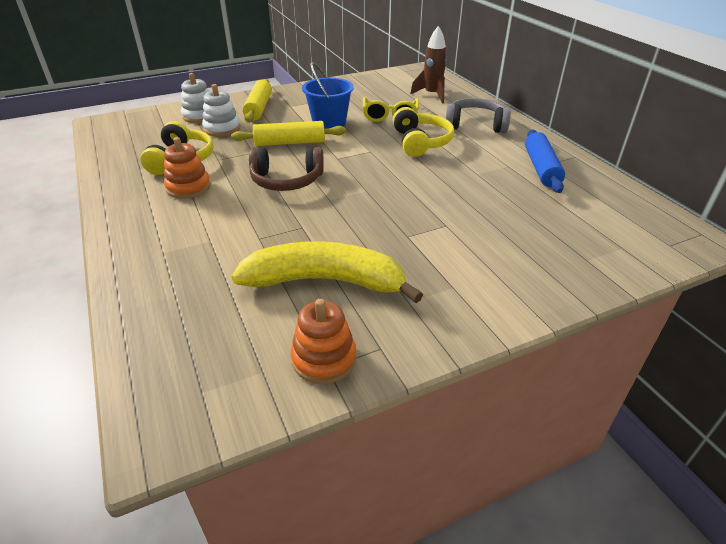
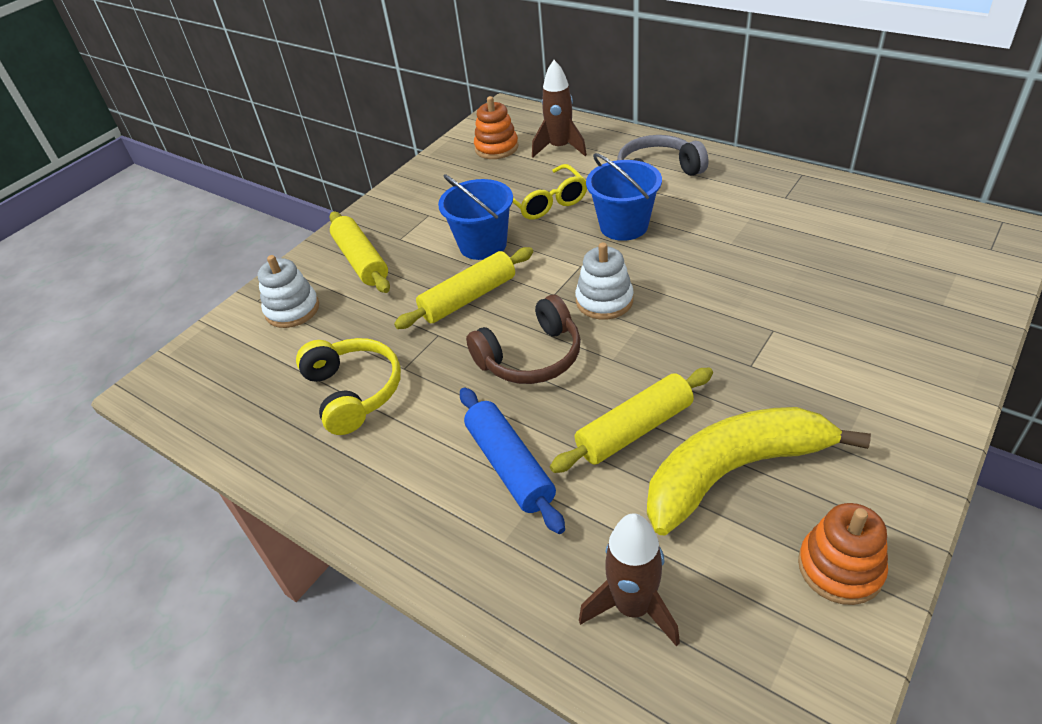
camera: 25 degrees left, 5 degrees up
(184, 313) = (633, 607): none -> brown rocket
(188, 187) = (417, 430): orange stacking toy -> orange stacking toy (496, 148)
(222, 128) = (350, 316): white stacking toy -> white stacking toy (604, 301)
(297, 236) = (635, 430): none -> yellow rolling pin
(421, 142) = (623, 226): yellow headphones -> blue bucket
(541, 168) = (786, 206): blue rolling pin -> blue rolling pin (510, 465)

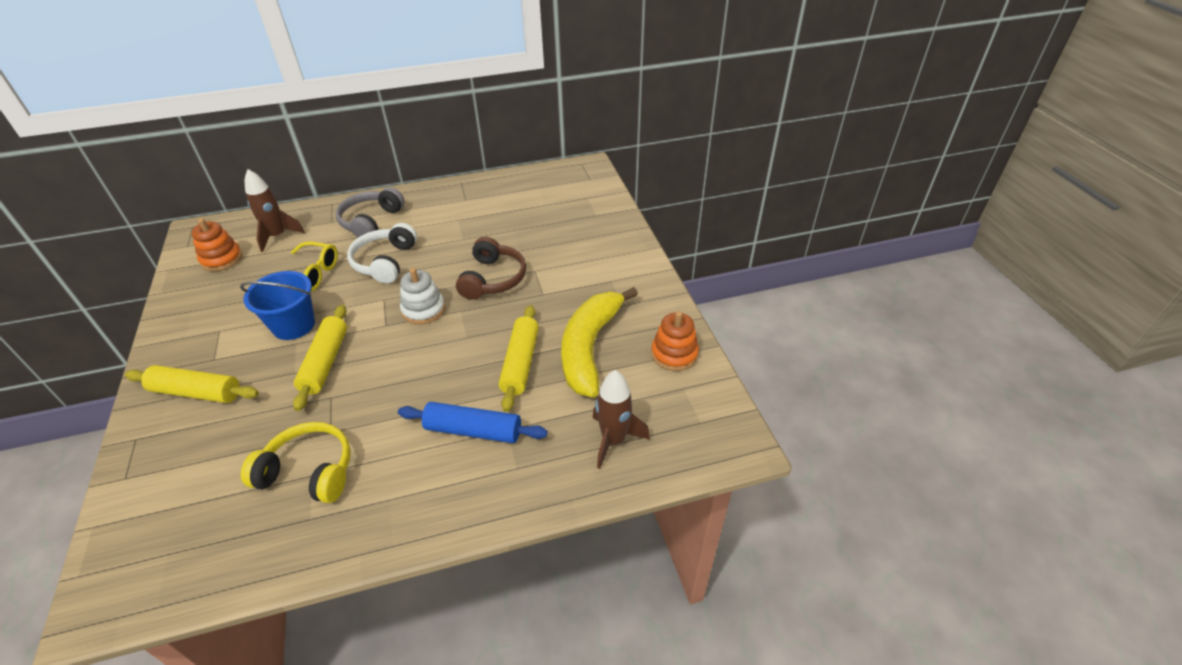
camera: 55 degrees left, 0 degrees up
(292, 310) = (174, 461): white stacking toy -> none
(531, 357) = (414, 368): brown headphones -> brown headphones (493, 279)
(623, 226) = (385, 262): blue bucket -> white headphones

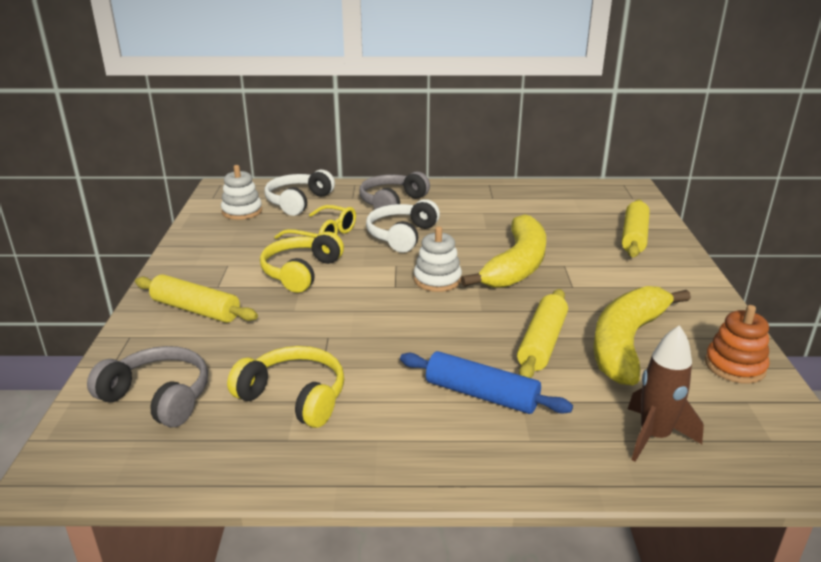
camera: 15 degrees right, 15 degrees down
(179, 502) = (158, 397): none -> grey headphones
(221, 259) = (242, 211): orange stacking toy -> white stacking toy
(278, 236) = (298, 202): brown rocket -> white headphones
(294, 325) = (301, 272): blue bucket -> yellow headphones
(325, 362) = (328, 307): yellow rolling pin -> yellow rolling pin (634, 237)
(493, 279) = (516, 265): brown headphones -> yellow banana

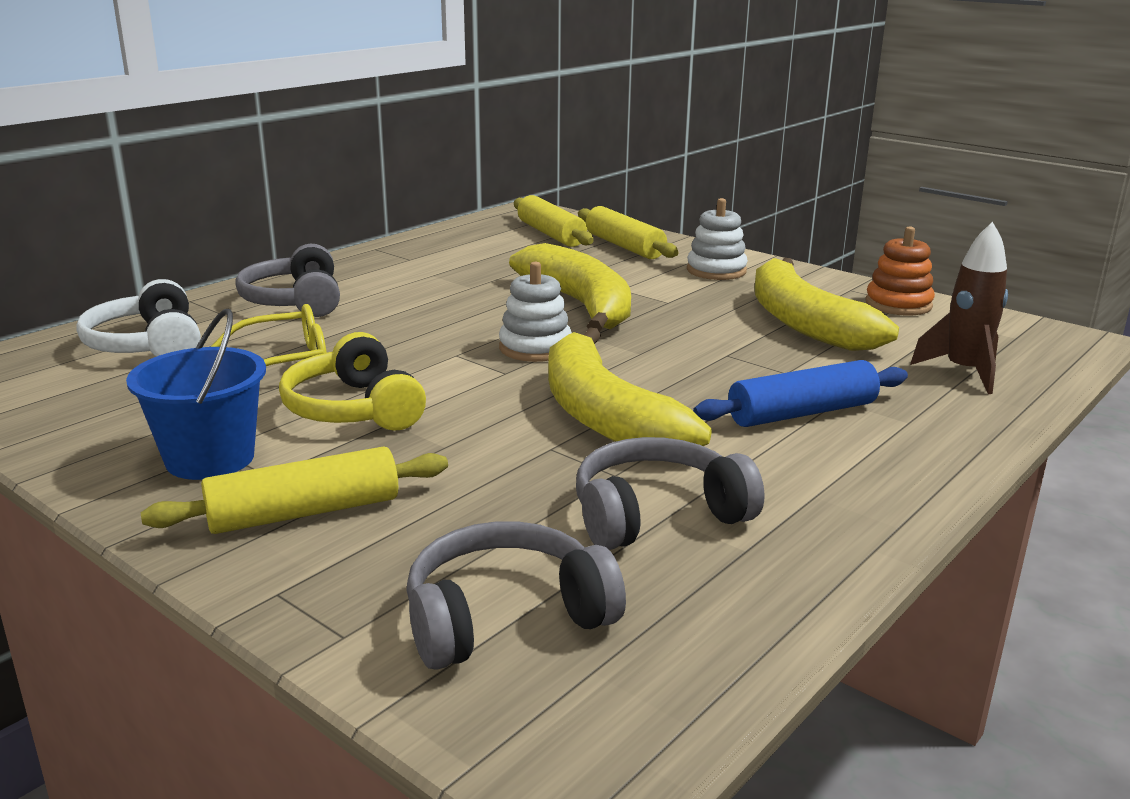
camera: 50 degrees left, 5 degrees down
(217, 268) = (210, 459): none -> blue bucket
(242, 211) = (74, 386): white stacking toy -> white stacking toy (716, 271)
(294, 397) = (657, 514): yellow headphones -> grey headphones
(384, 335) = (605, 416): none -> yellow banana
(402, 235) = (392, 326): white headphones -> none
(542, 343) = (750, 352): yellow rolling pin -> yellow rolling pin (551, 234)

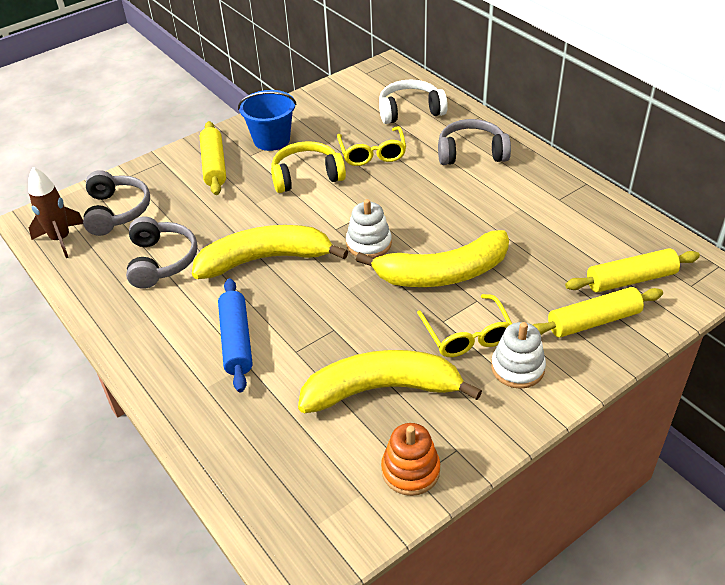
camera: 105 degrees right, 20 degrees up
(684, 291) = (467, 335): none -> yellow glasses
(964, 372) = (263, 451): brown rocket -> brown rocket (61, 239)

